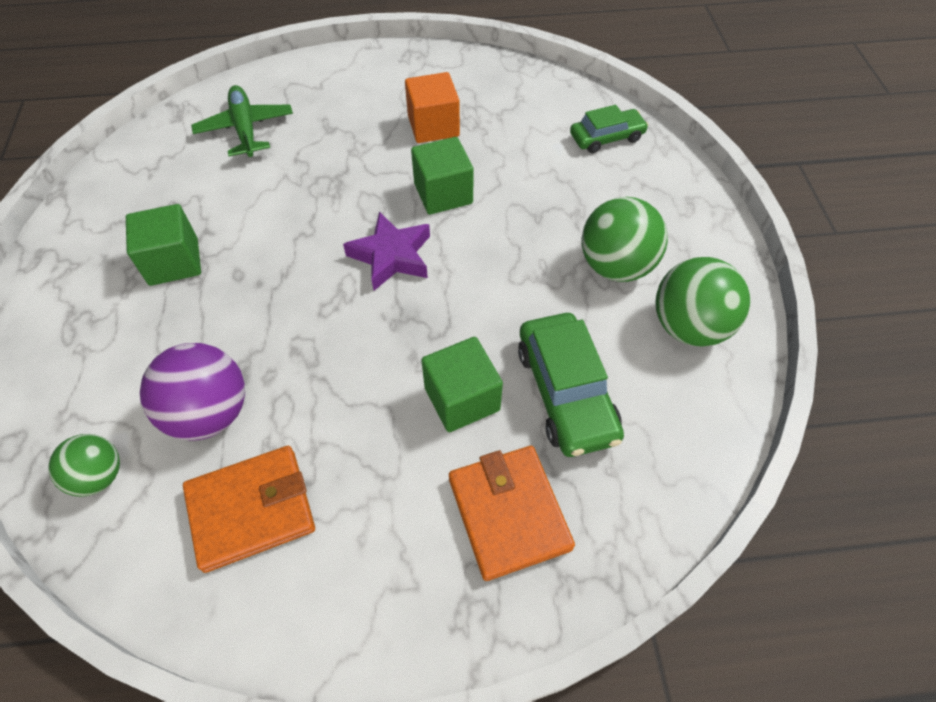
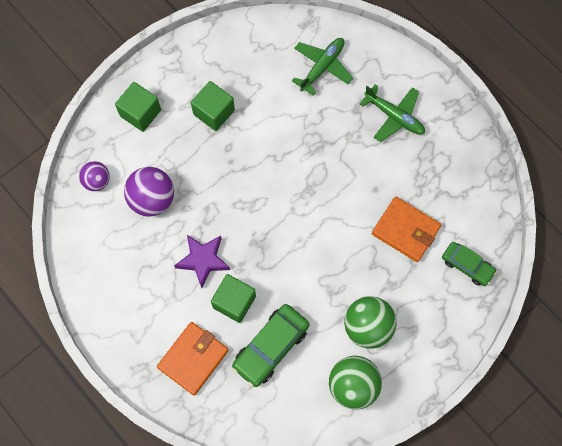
camera: 55 degrees right, 15 degrees up
(99, 476) = (97, 181): green ball -> purple ball
(251, 510) = (124, 253): orange wallet -> orange wallet (405, 230)
(373, 103) = (394, 116): none -> green plane
(391, 256) = (292, 210): purple star -> purple star (203, 260)
(433, 126) = (401, 163): orange cube -> none
(443, 194) = (353, 205): green cube -> green cube (140, 113)

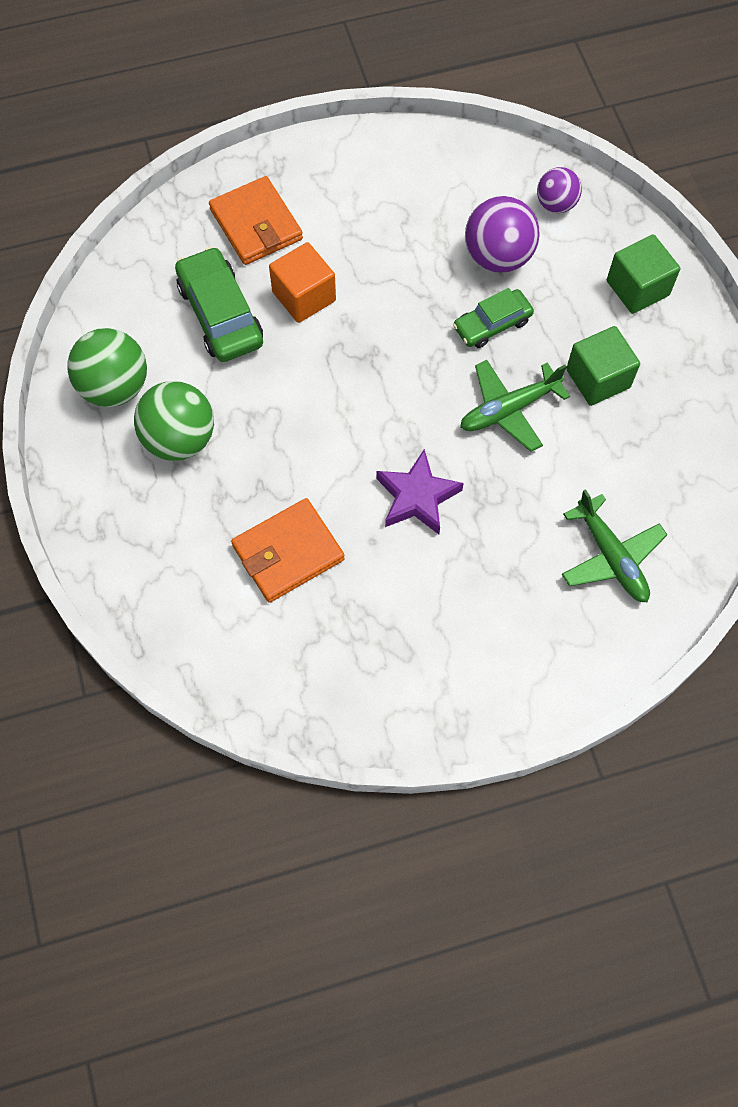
camera: 115 degrees right, 5 degrees down
(203, 260) = (380, 283): purple star -> purple star (417, 497)
(234, 302) = (304, 296): green cube -> orange cube
(394, 116) = (478, 624): green plane -> green plane (508, 410)
(467, 265) = (190, 612): green car -> green car (492, 324)

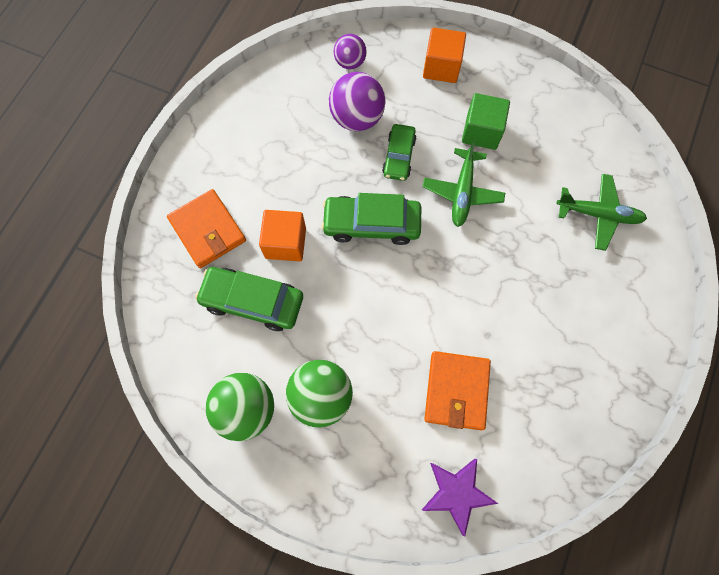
camera: 50 degrees left, 5 degrees up
(256, 224) = (208, 230): orange wallet -> orange wallet turned 45 degrees clockwise
(394, 354) = (371, 224): none -> green car
(417, 497) = (478, 286): purple star -> purple star (456, 493)
(637, 288) = (441, 67): green cube -> orange cube

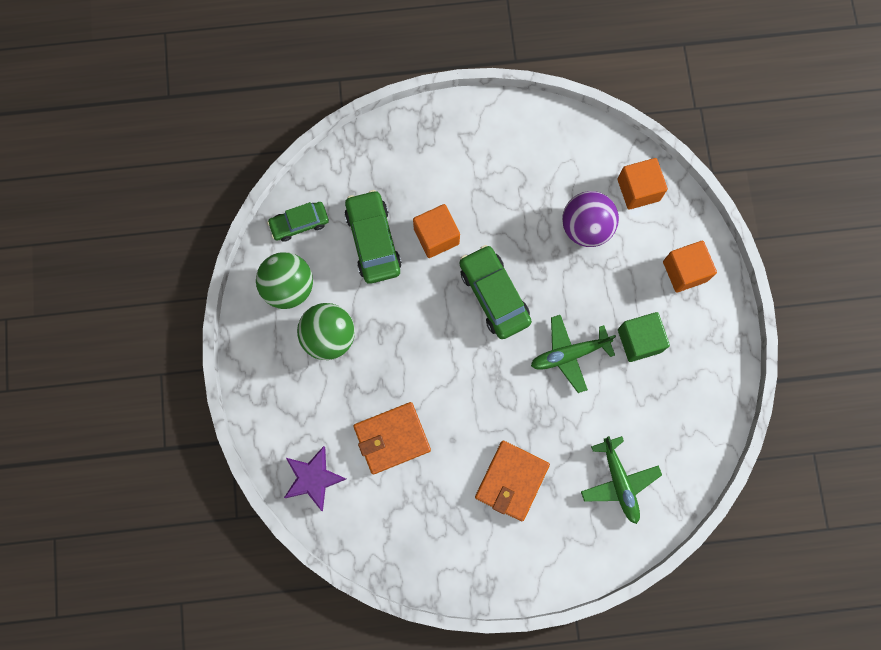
camera: 60 degrees right, 5 degrees up
(208, 230) = (411, 170): orange wallet -> orange wallet (511, 481)
(350, 62) = (638, 190): purple ball -> orange cube
(399, 156) = (570, 283): green car -> green car (299, 223)

